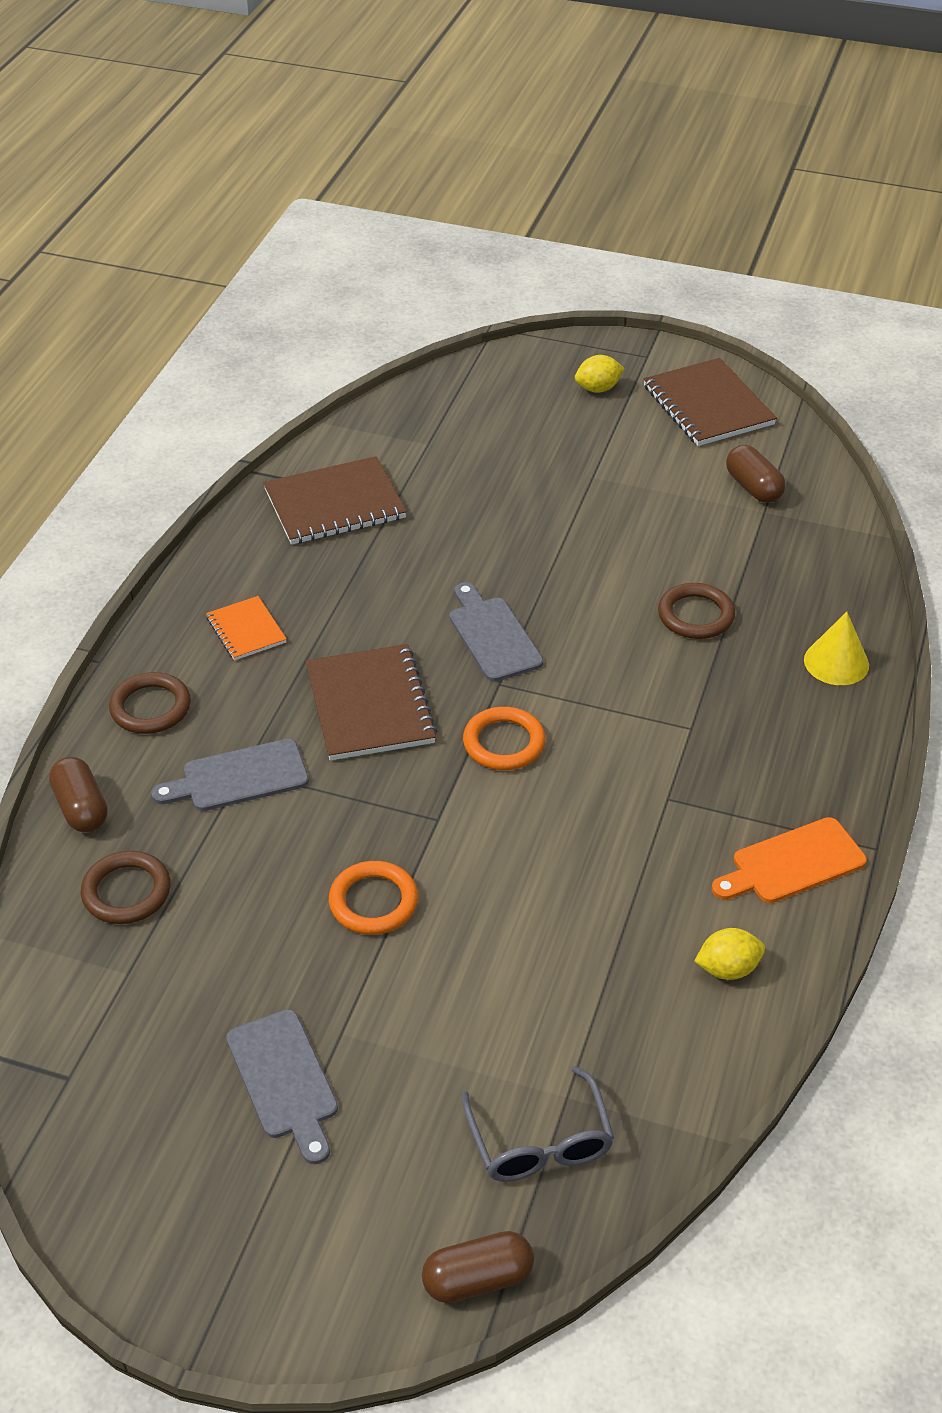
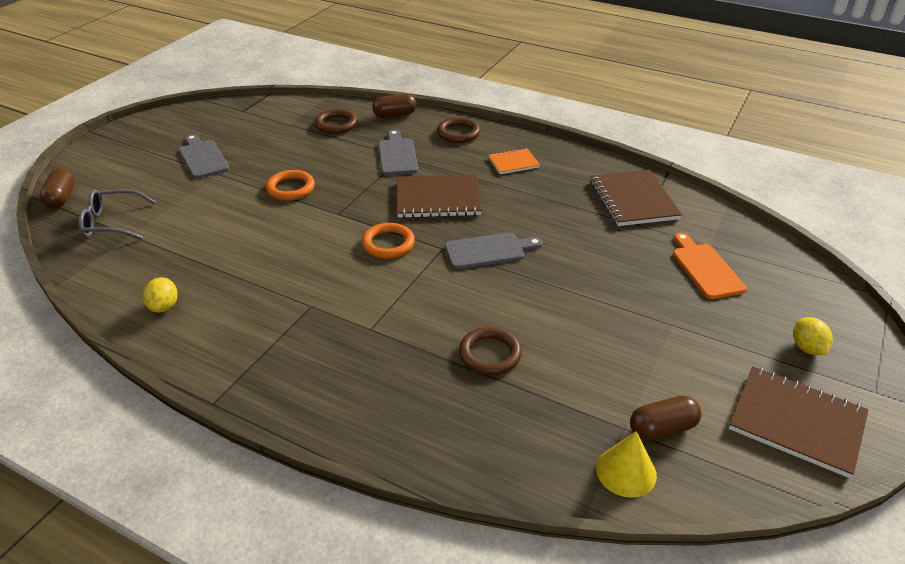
camera: 100 degrees right, 5 degrees down
(284, 1080) = (202, 158): grey cutting board -> grey cutting board turned 75 degrees clockwise
(708, 405) = (796, 422): brown notebook -> brown notebook turned 45 degrees clockwise
(792, 863) = (224, 354): orange cutting board -> orange cutting board (705, 268)
(836, 662) = (413, 430): yellow cone -> yellow cone (626, 471)

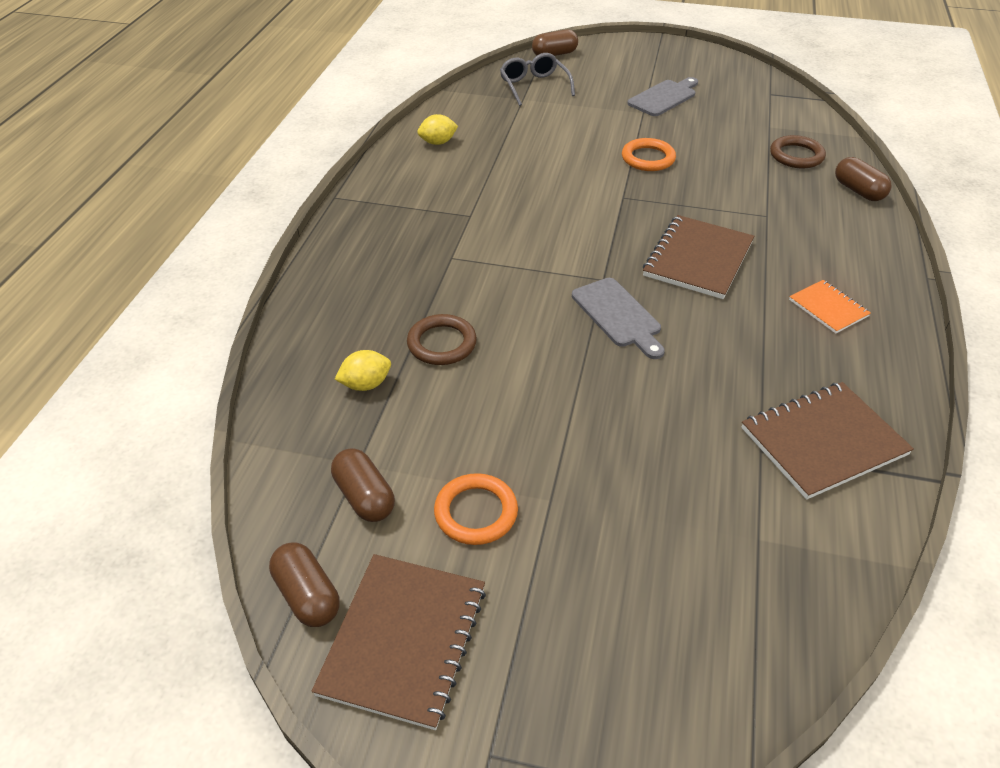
camera: 75 degrees right, 5 degrees up
(388, 244) = (590, 240): orange ring -> orange ring (476, 512)
(397, 155) = (767, 211): grey cutting board -> none
(438, 199) = (698, 259): brown notebook -> brown notebook turned 45 degrees clockwise
(458, 133) = (861, 248): brown ring -> none
(626, 471) = (298, 468): yellow cone -> none
(705, 268) = (694, 535): orange cutting board -> none
(761, 476) = (307, 595): none -> brown capsule
(807, 348) = (559, 665): yellow lemon -> yellow lemon (366, 384)

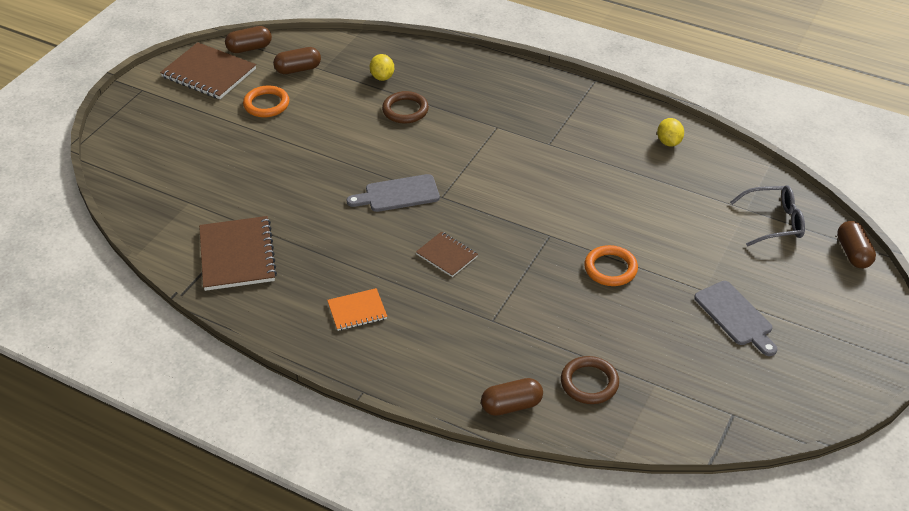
camera: 105 degrees right, 0 degrees up
(698, 259) = (447, 255): brown notebook -> brown notebook, size x0.56

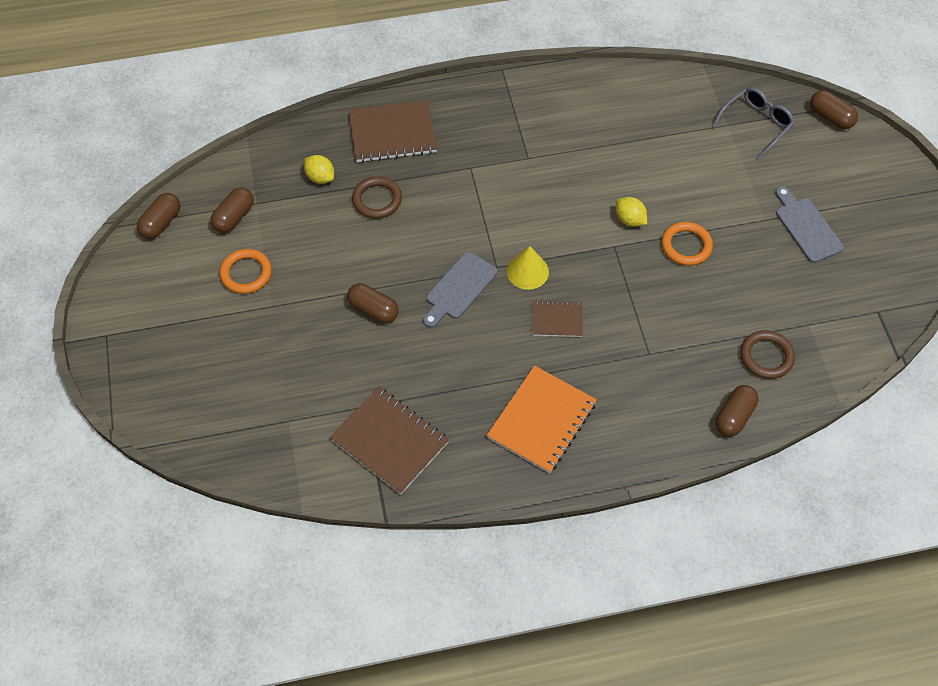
camera: 40 degrees left, 15 degrees up
(209, 73) = (152, 275): brown notebook -> brown notebook (392, 133)
(323, 172) = (373, 309): none -> brown capsule
(357, 311) = (542, 420): orange notebook -> orange notebook, size x1.79
(461, 213) = (527, 271): none -> yellow cone
(669, 142) = (616, 97): yellow lemon -> yellow lemon (629, 220)
(735, 316) = (806, 227): grey cutting board -> grey cutting board turned 135 degrees counterclockwise

